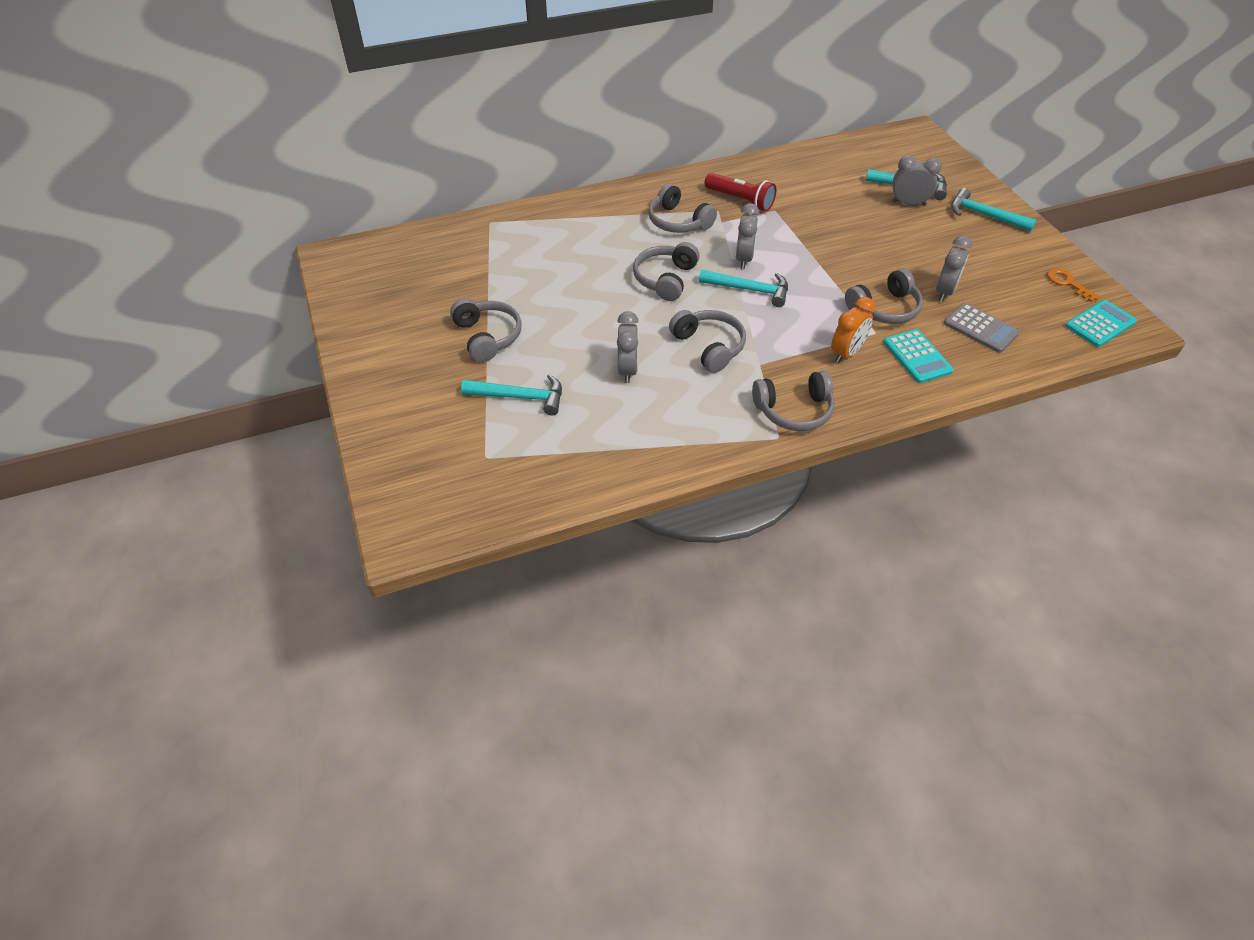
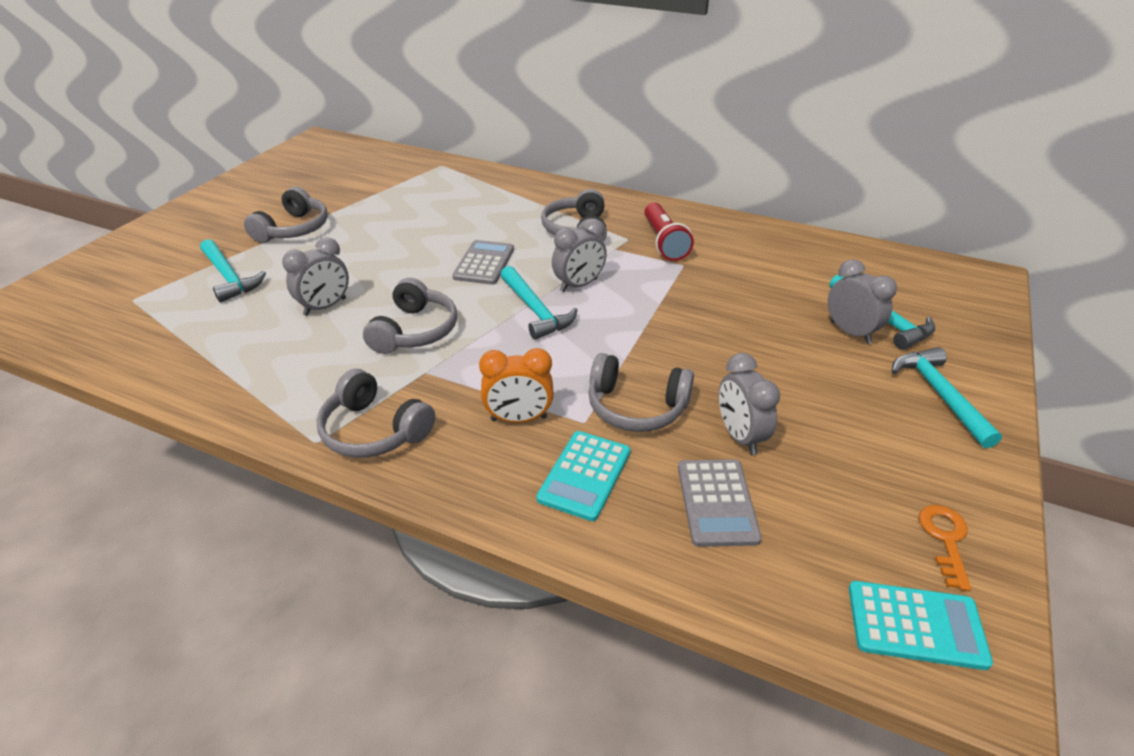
camera: 45 degrees right, 10 degrees down
(665, 279) = (484, 263): grey headphones -> grey calculator
(944, 292) = (740, 436): grey clock -> grey clock turned 90 degrees clockwise

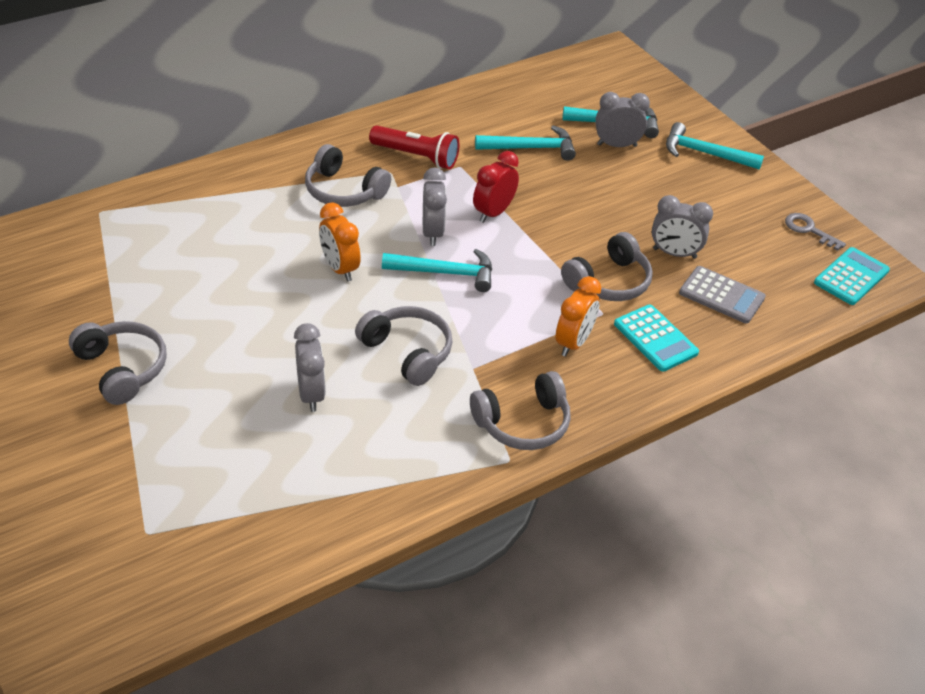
camera: 60 degrees left, 5 degrees up
(229, 277) = (178, 446): turquoise hammer -> turquoise hammer (530, 148)
(484, 263) = (340, 268): grey calculator -> orange clock
(646, 303) = (493, 213): none -> red clock
(945, 539) = (809, 230): orange key -> grey key

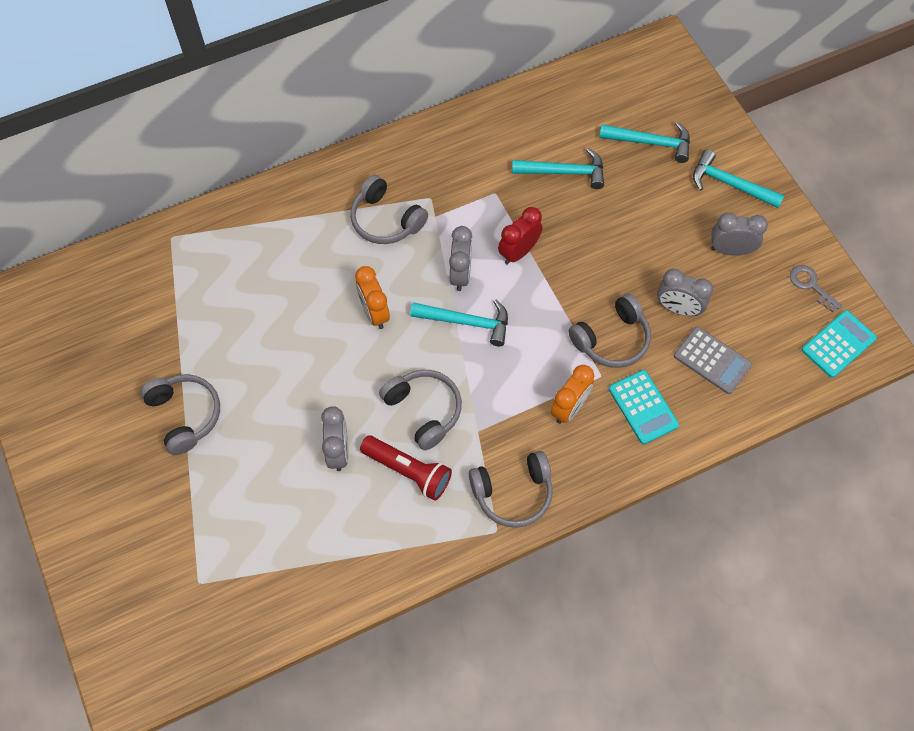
camera: 10 degrees right, 20 degrees up
(416, 157) = (456, 180): red flashlight -> red flashlight (408, 471)
(616, 145) = (646, 171): grey clock -> grey clock (730, 250)

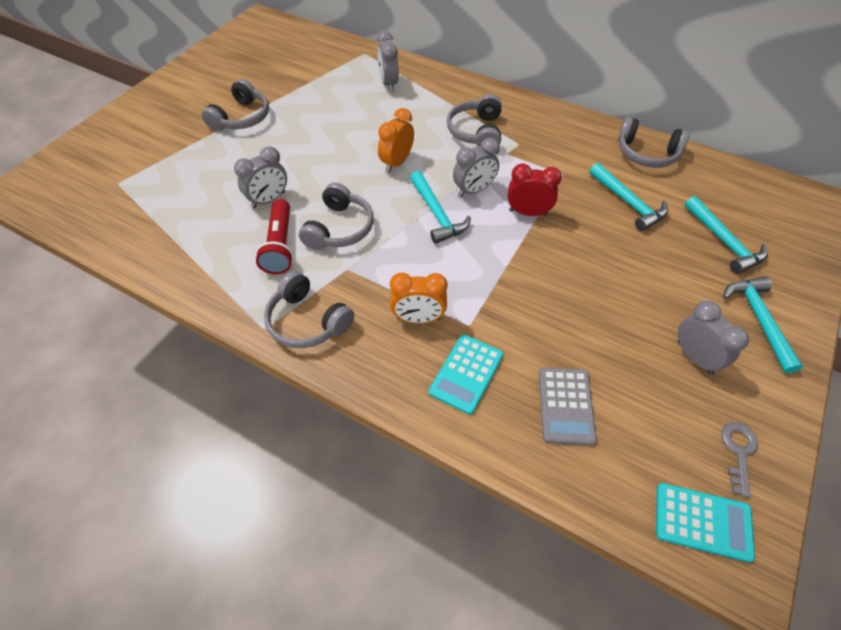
camera: 55 degrees right, 10 degrees down
(612, 339) = (511, 314): grey headphones -> grey headphones (646, 153)
(678, 308) = (590, 347): grey clock -> grey clock (389, 84)

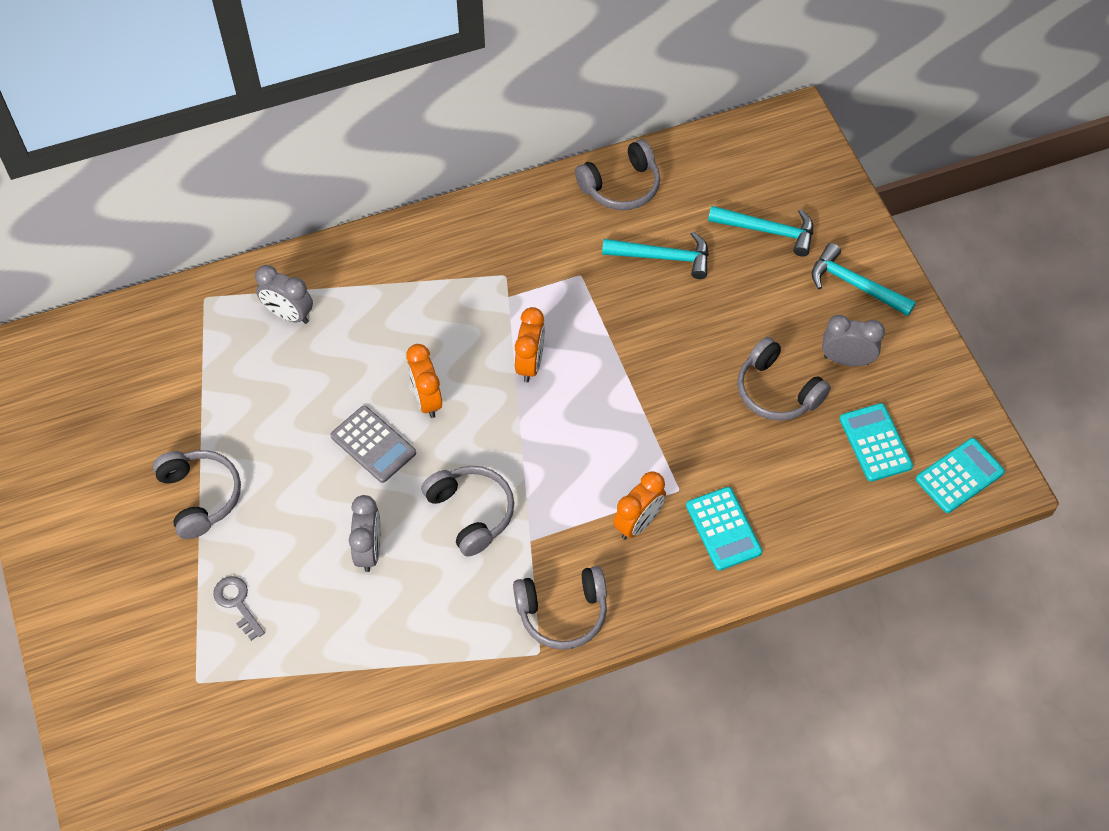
camera: 50 degrees left, 5 degrees up
(280, 246) = (446, 579): red flashlight -> none
(436, 214) = (530, 418): turquoise hammer -> none
(474, 190) = (530, 364): grey clock -> orange clock
(476, 132) = (451, 296): grey headphones -> grey headphones (777, 391)
(528, 212) = (600, 344): red clock -> none
(566, 405) = (810, 483): grey calculator -> grey calculator (373, 444)
(652, 429) = (875, 443): none -> turquoise calculator
(738, 452) = (935, 406): grey key -> grey key (237, 603)

